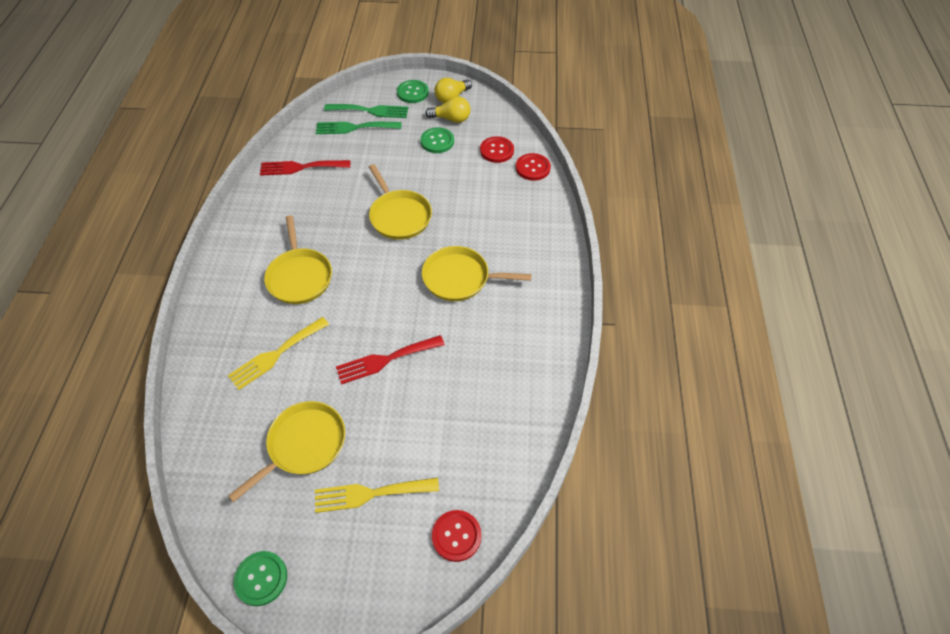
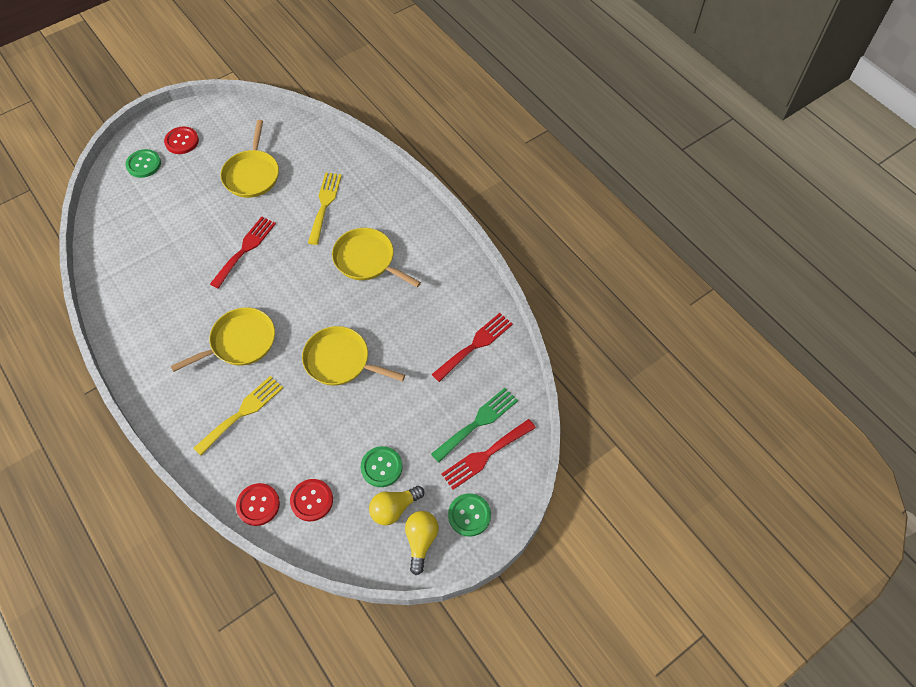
camera: 140 degrees right, 5 degrees up
(261, 578) = (214, 114): green button -> green button (144, 164)
(370, 111) = (485, 455): green fork -> red fork
(370, 494) = (187, 178): yellow fork -> yellow fork (242, 412)
(456, 536) = (117, 192): red button -> red button (182, 141)

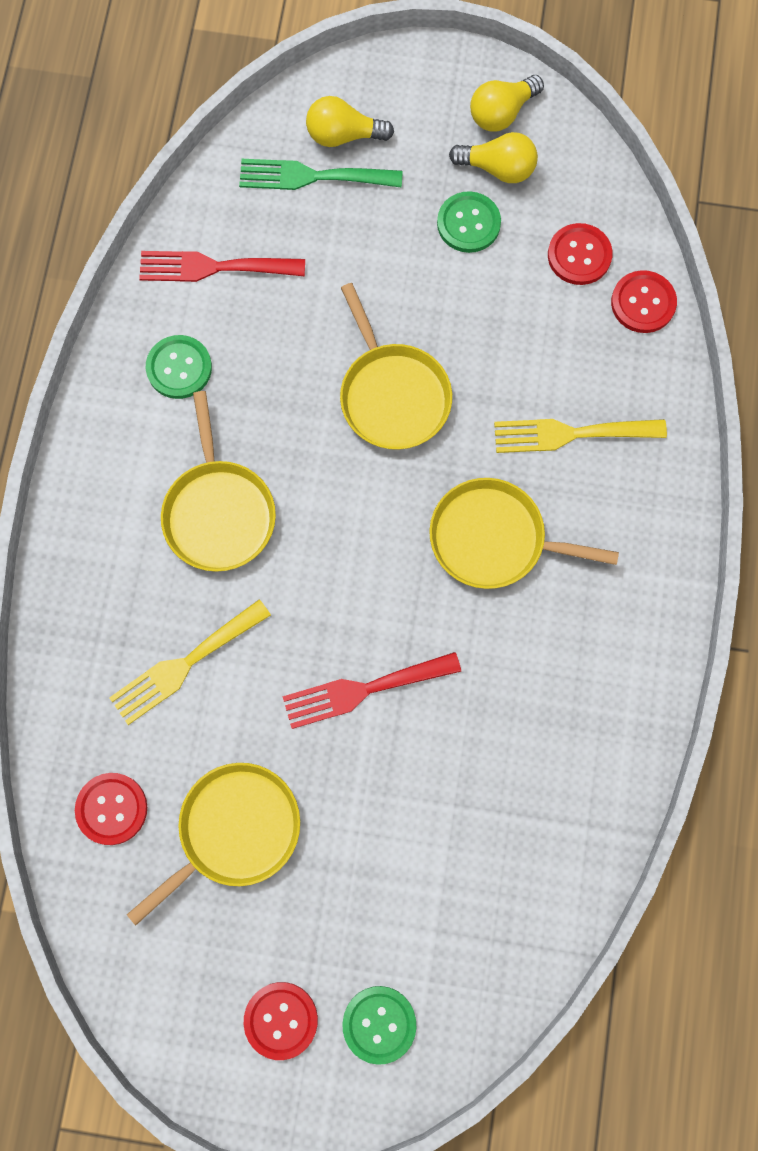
camera: 135 degrees left, 15 degrees up
(304, 148) = (111, 809): none -> red button
(469, 515) = (426, 93): green button -> green button (179, 368)
(485, 455) = (343, 135): red fork -> yellow light bulb

